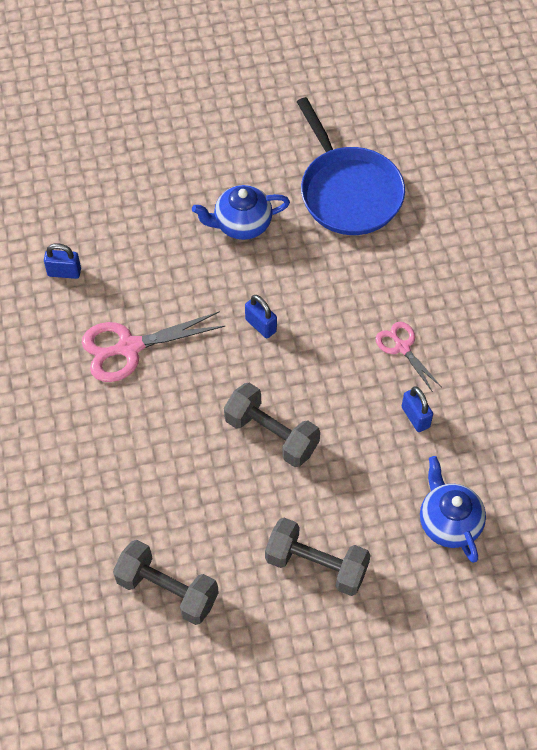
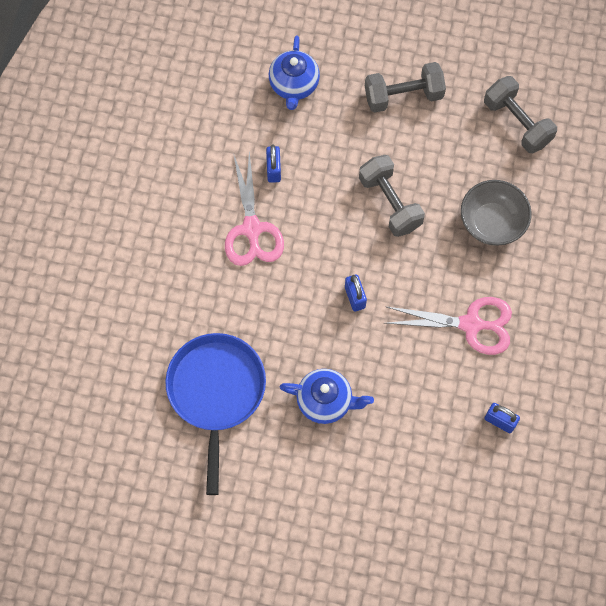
camera: 155 degrees left, 10 degrees up
(149, 460) = (492, 222): none -> grey bowl
(316, 565) = (403, 96): grey dumbbell -> grey dumbbell turned 60 degrees counterclockwise
(402, 347) = (252, 229): pink scissors -> pink scissors, size x1.68

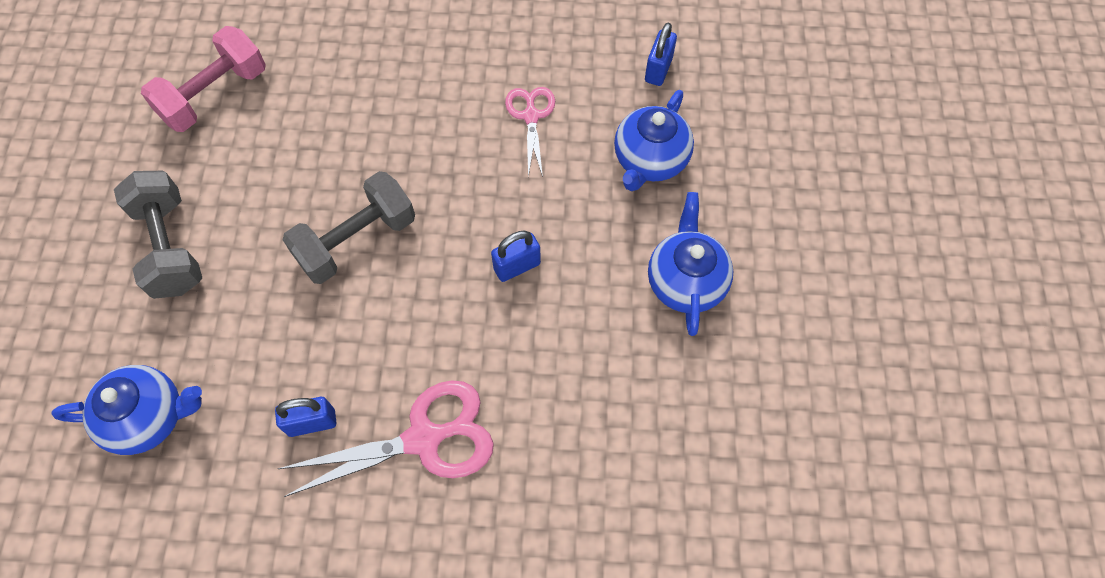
camera: 100 degrees left, 5 degrees down
(216, 392) = (712, 443): blue pan -> none
(422, 398) = (650, 160): none -> blue teapot
(471, 324) = (531, 116): pink scissors -> pink scissors, size x0.60
(492, 222) = (375, 108): grey bowl -> none
(517, 123) = (214, 95): grey dumbbell -> pink dumbbell

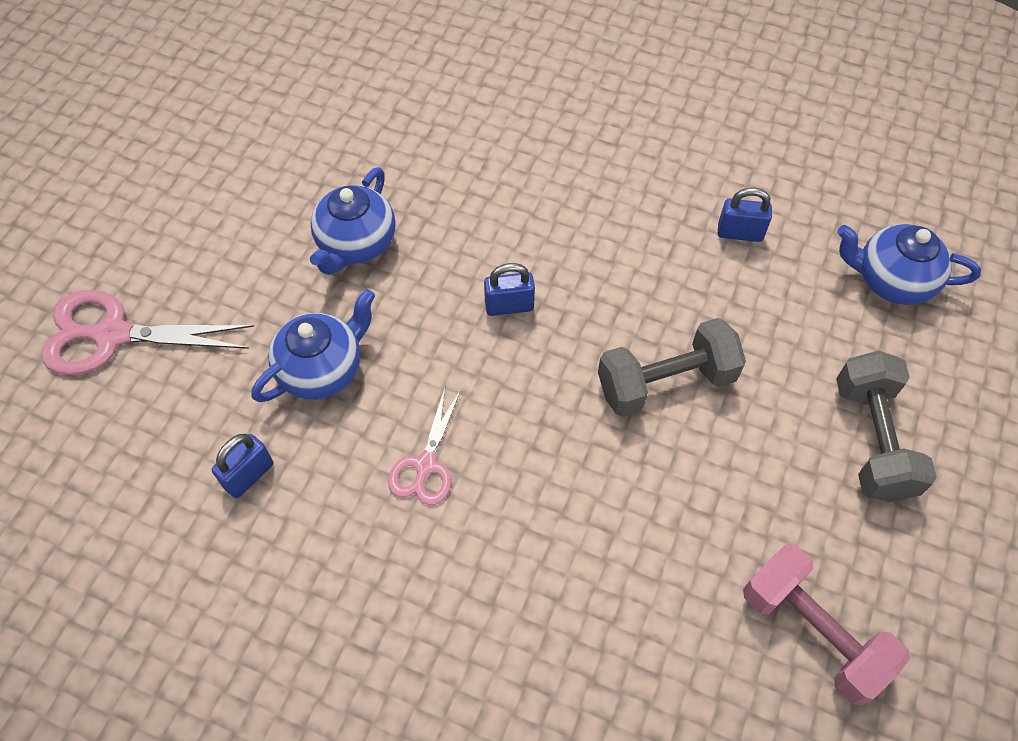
camera: 160 degrees left, 5 degrees down
(214, 95) = (813, 631): pink dumbbell -> pink dumbbell turned 75 degrees clockwise
(424, 439) = (643, 193): pink scissors -> pink scissors (113, 335)

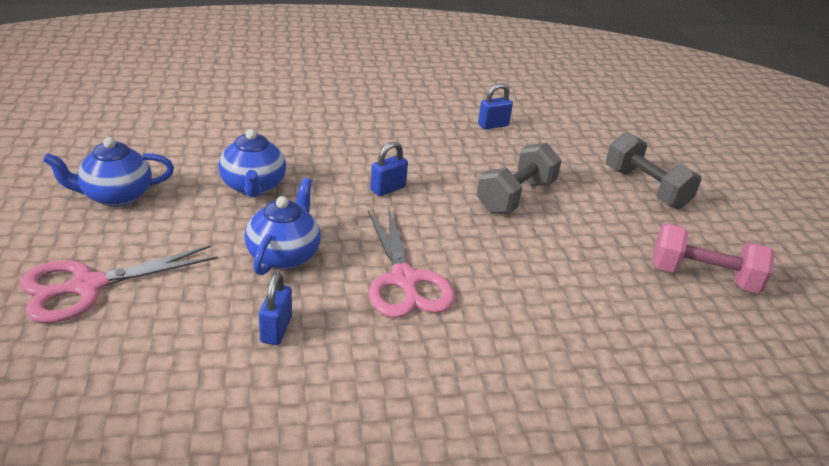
camera: 35 degrees left, 25 degrees down
(425, 465) = (404, 280): pink scissors -> pink scissors, size x1.68
(892, 280) = (589, 125): blue teapot -> blue teapot (116, 196)

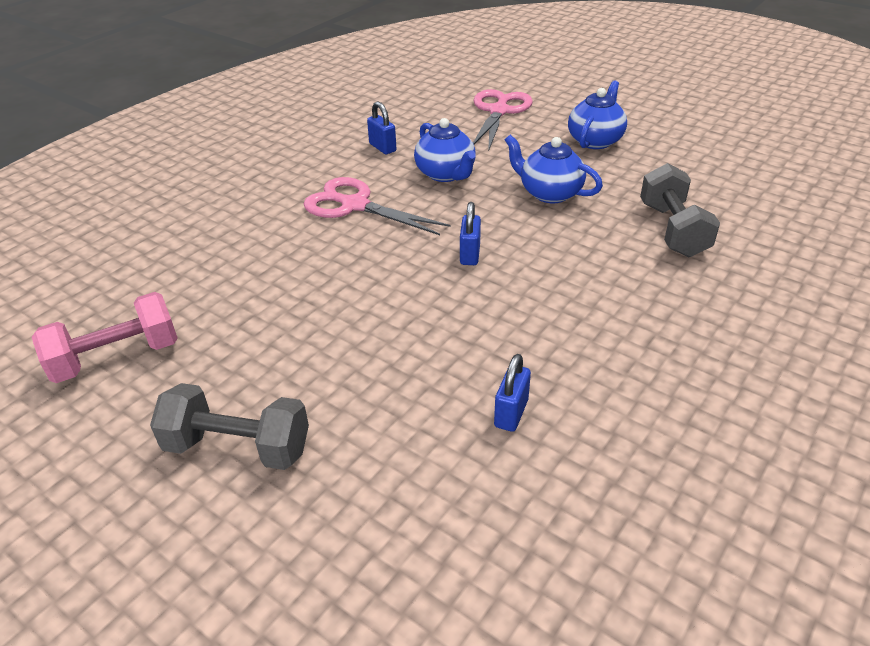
camera: 140 degrees right, 5 degrees up
(515, 196) = (363, 324): grey dumbbell -> grey dumbbell (673, 230)

